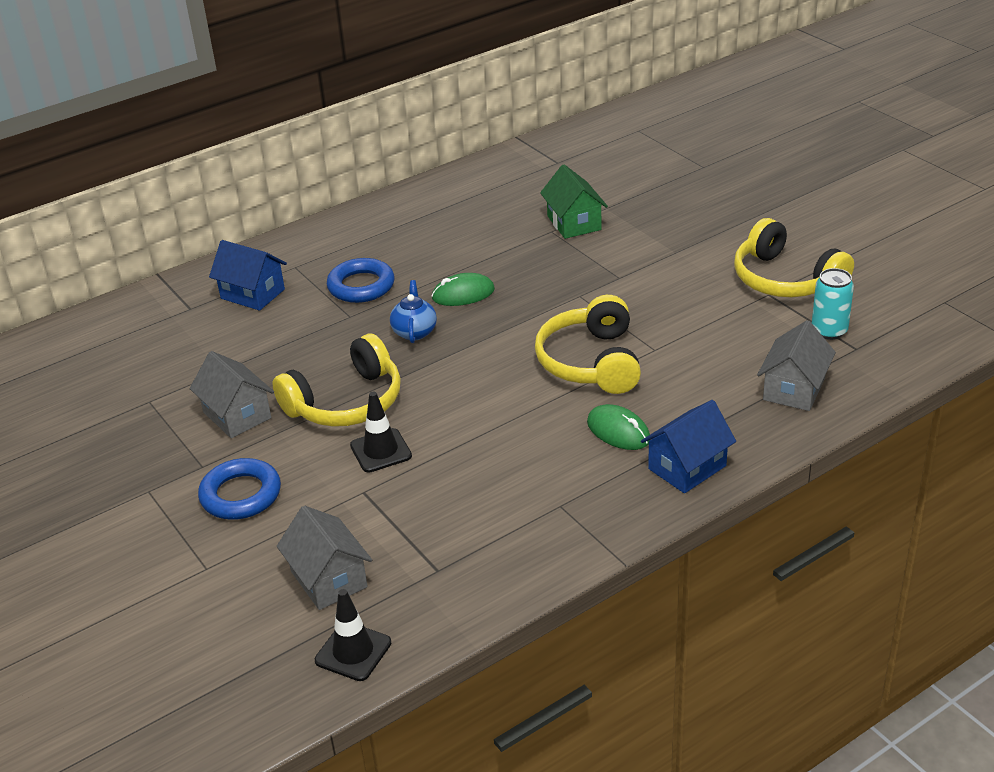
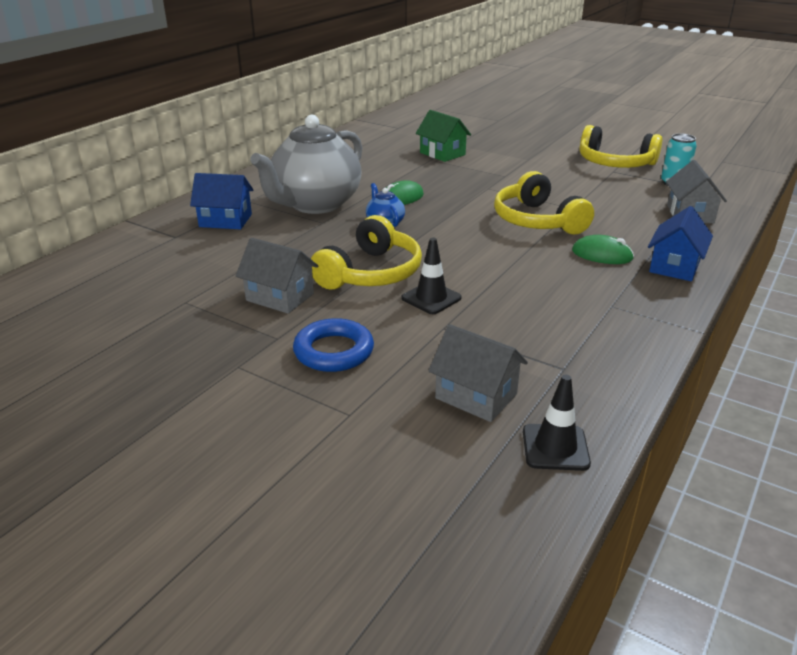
camera: 25 degrees left, 5 degrees down
(361, 286) = (315, 204): blue ring -> grey teapot

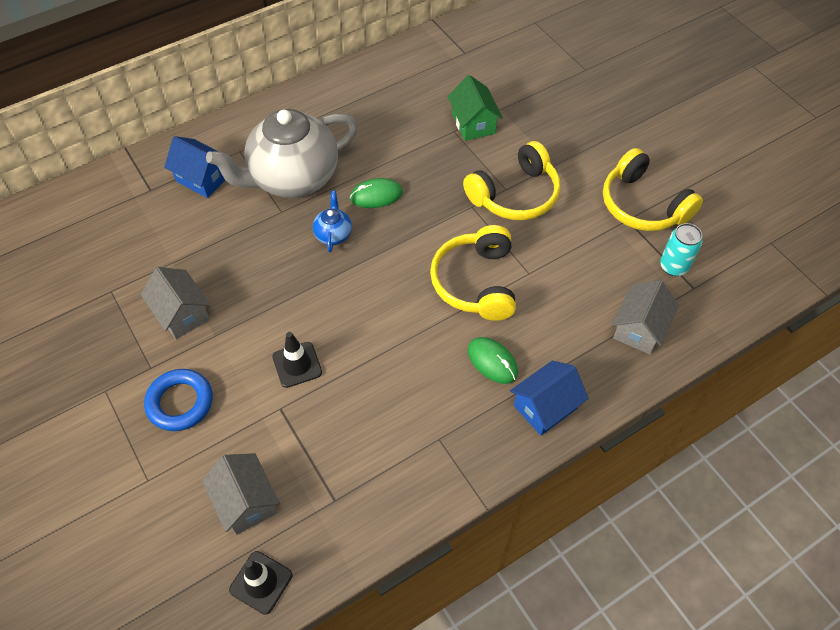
camera: 25 degrees right, 25 degrees up
(371, 273) = (272, 308): yellow headphones -> yellow headphones (515, 195)

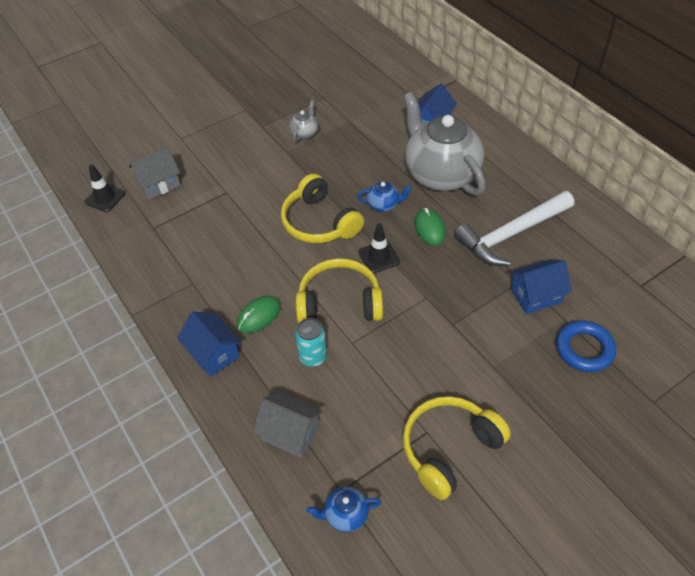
camera: 90 degrees right, 5 degrees down
(180, 402) = (234, 143): blue ring -> blue ring (584, 349)
(182, 314) = (304, 133): grey house -> grey teapot
(297, 365) = (261, 197): black traffic cone -> black traffic cone (379, 257)
(393, 130) = (511, 234): none -> white hammer
(473, 124) = (535, 295): green house -> blue house
(515, 195) = (446, 331): yellow headphones -> yellow headphones (319, 222)
(673, 266) = (368, 473): turquoise can -> turquoise can (313, 356)
(716, 285) = (345, 515): none -> blue teapot

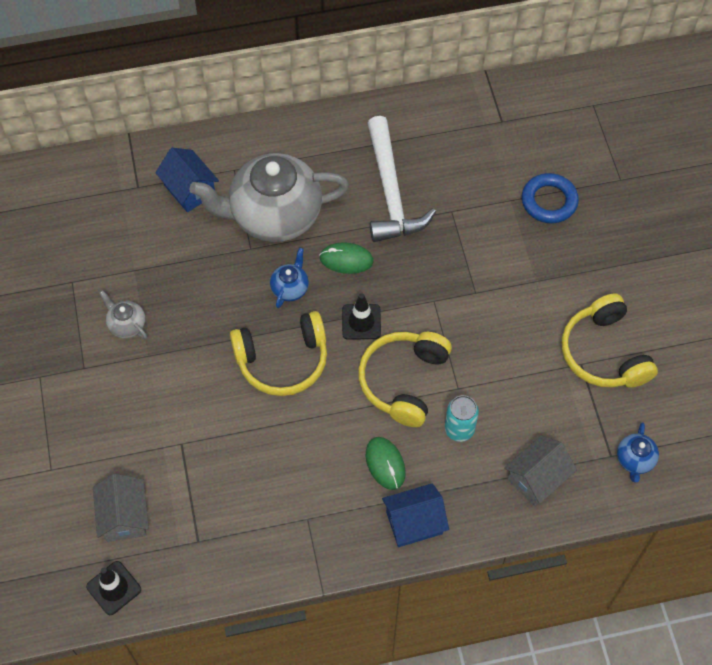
camera: 70 degrees left, 10 degrees up
(535, 295) = (474, 209): blue house -> none

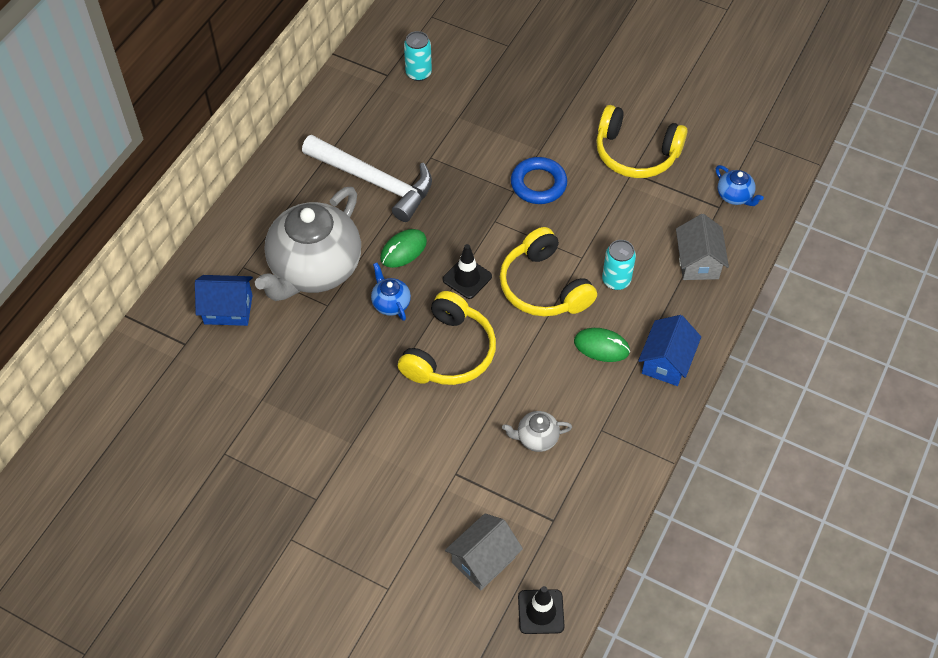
camera: 50 degrees left, 5 degrees down
(124, 517) = (483, 560): grey house -> grey house turned 75 degrees counterclockwise
(126, 325) = (308, 440): grey teapot -> grey teapot (536, 438)
(525, 140) = (418, 73): none -> turquoise can
(549, 201) = (483, 96): blue ring -> blue ring (538, 184)

